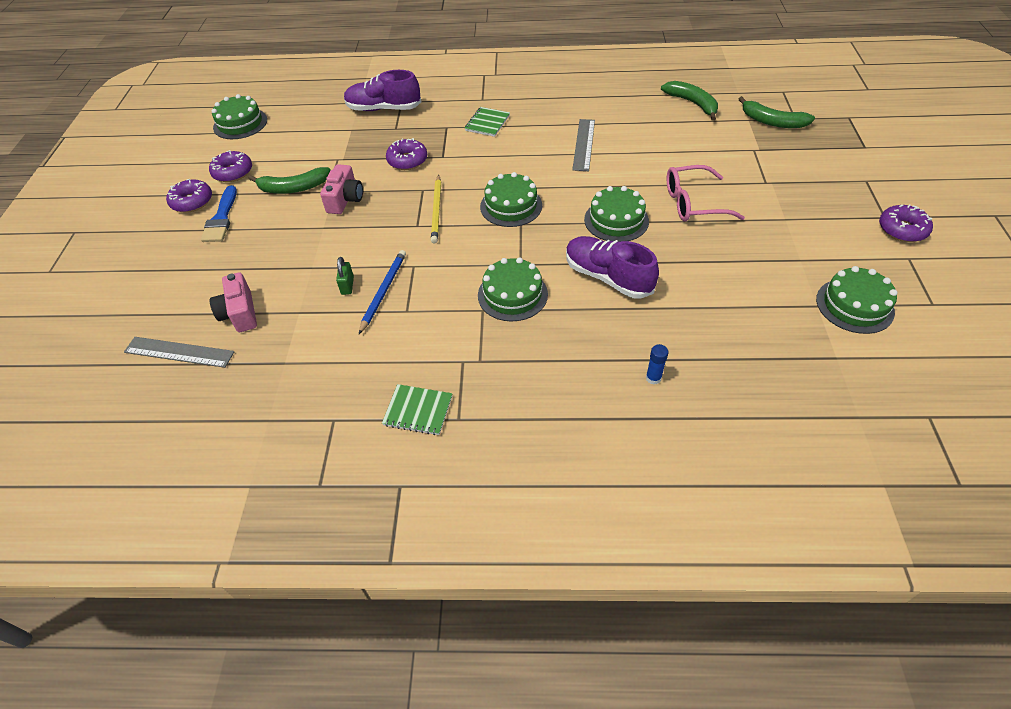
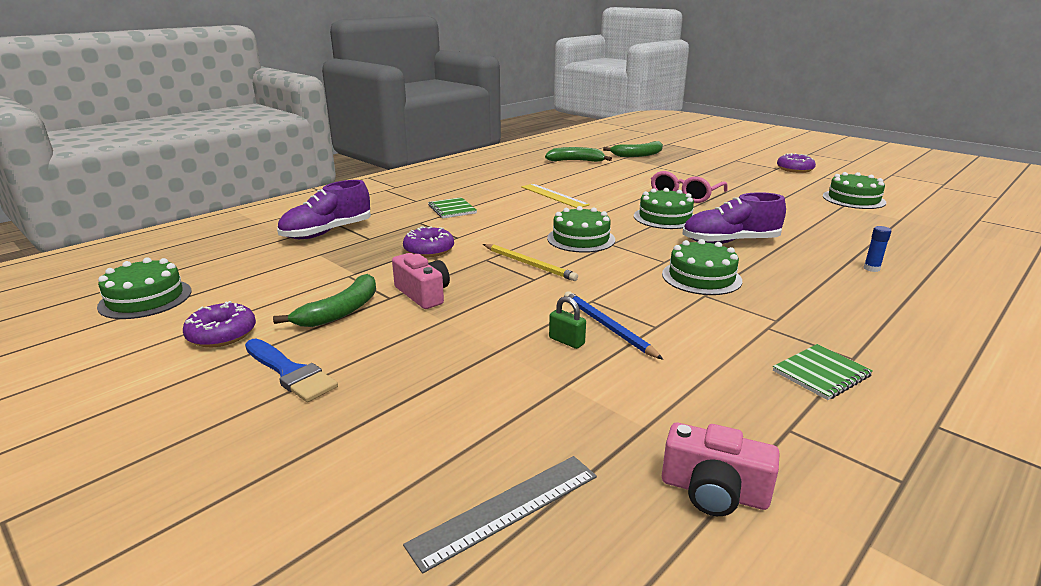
camera: 50 degrees left, 25 degrees down
(192, 202) = (207, 381): purple donut -> none
(240, 313) = (503, 426): pink camera -> pink camera (713, 492)
(584, 144) = (554, 196): grey ruler -> yellow ruler

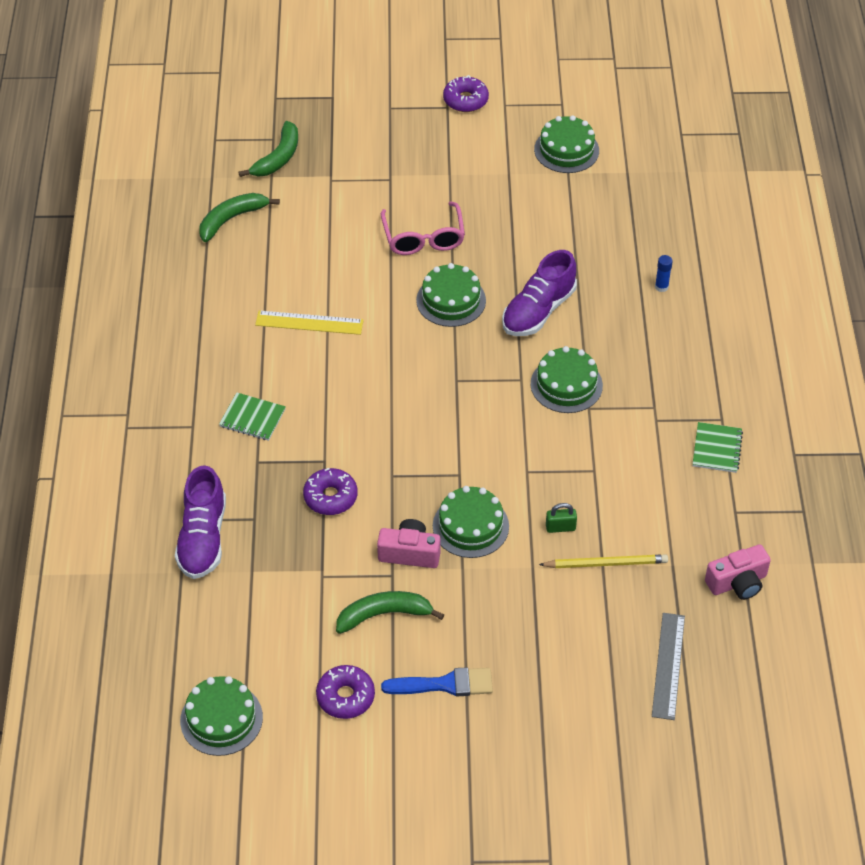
camera: 45 degrees left, 25 degrees up
(341, 311) = (384, 614): green banana -> green banana turned 90 degrees counterclockwise
(529, 264) = (432, 458): yellow pencil -> yellow pencil (605, 563)
(581, 239) = (425, 389): green cake -> green cake (470, 526)
(608, 327) = (568, 493): blue pencil -> none

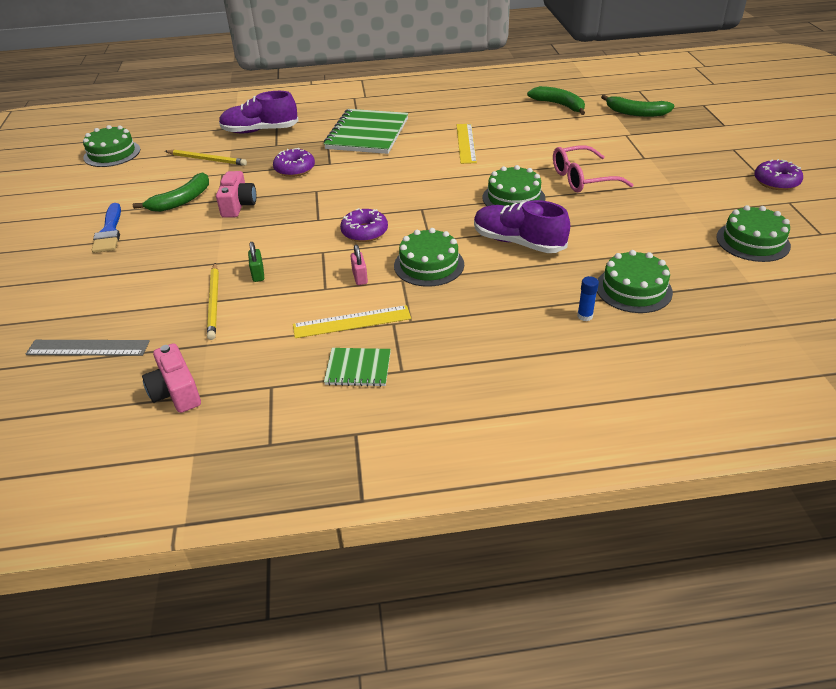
camera: 85 degrees right, 10 degrees down
(252, 418) = (367, 134): green notebook -> green notebook, size x2.01
(275, 596) = (207, 159): none -> yellow pencil
(345, 696) = (113, 193): purple donut -> purple donut (364, 232)
(384, 614) = (182, 200): green banana -> green banana turned 60 degrees clockwise
(470, 526) = (263, 229): green cake -> green cake (633, 289)
(579, 441) = (360, 277): none -> pink padlock
(650, 450) = (352, 322): none -> yellow ruler

